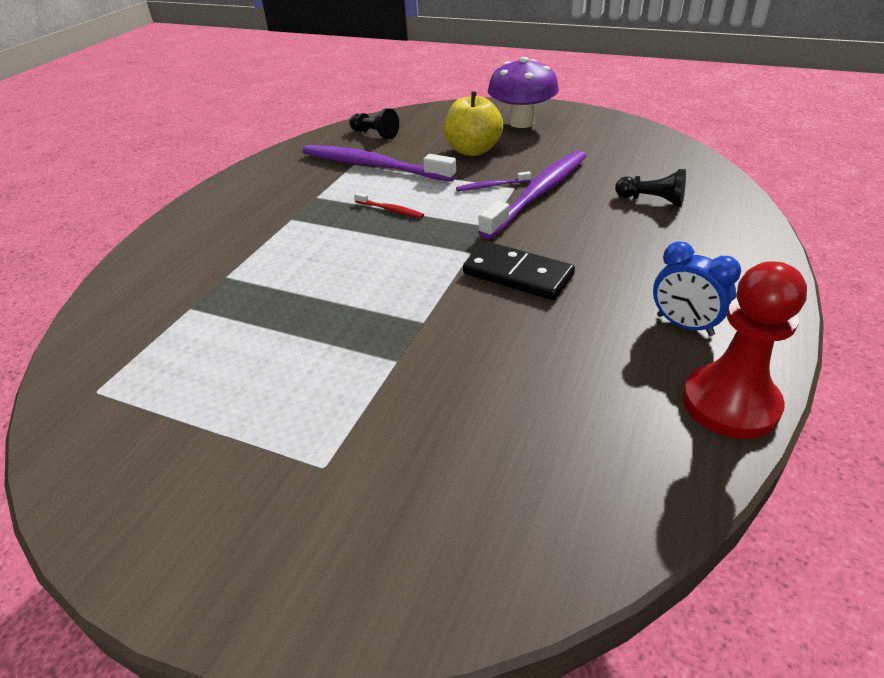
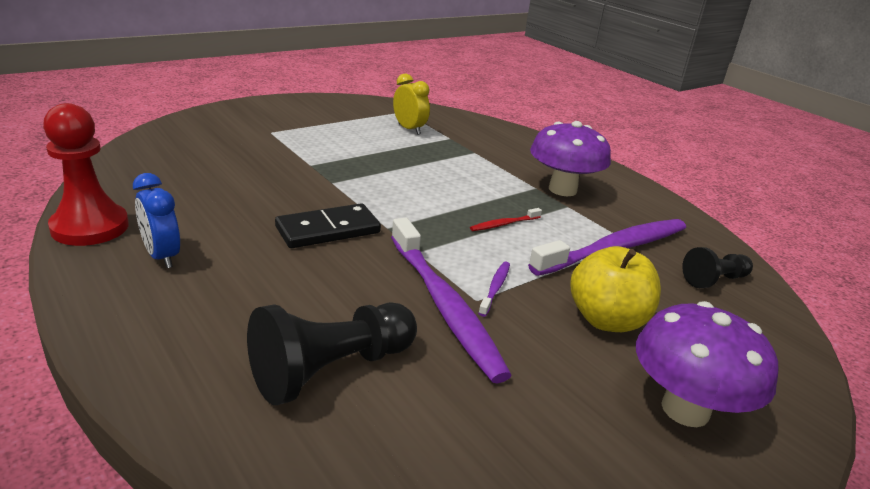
camera: 115 degrees right, 10 degrees down
(183, 349) = (409, 129): none -> yellow clock
(281, 207) = (562, 189): none -> purple mushroom
(652, 200) = (331, 369): black pawn -> black pawn, size x1.70
(684, 325) = (161, 256): blue clock -> blue clock turned 105 degrees counterclockwise

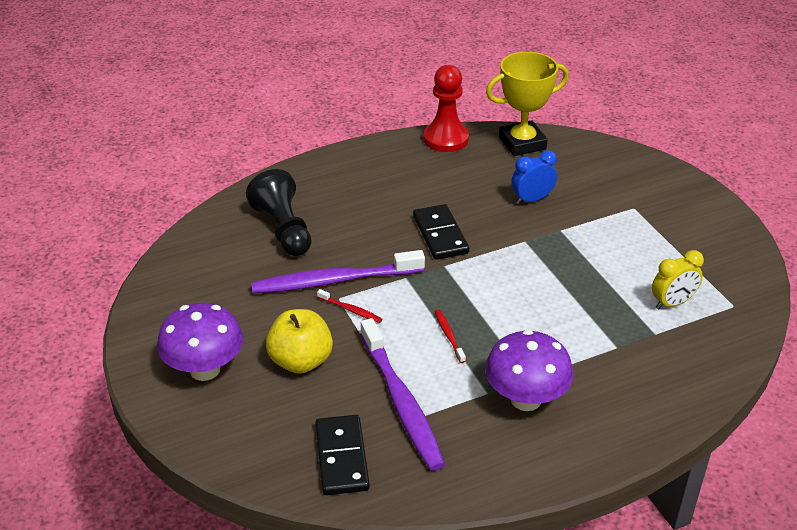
camera: 105 degrees right, 10 degrees up
(125, 177) = (522, 143): none -> yellow trophy
(161, 256) = (408, 167): blue clock -> blue clock (532, 199)
(495, 288) = (350, 310): purple toothbrush -> red toothbrush
(714, 280) = (341, 457): black pawn -> black domino

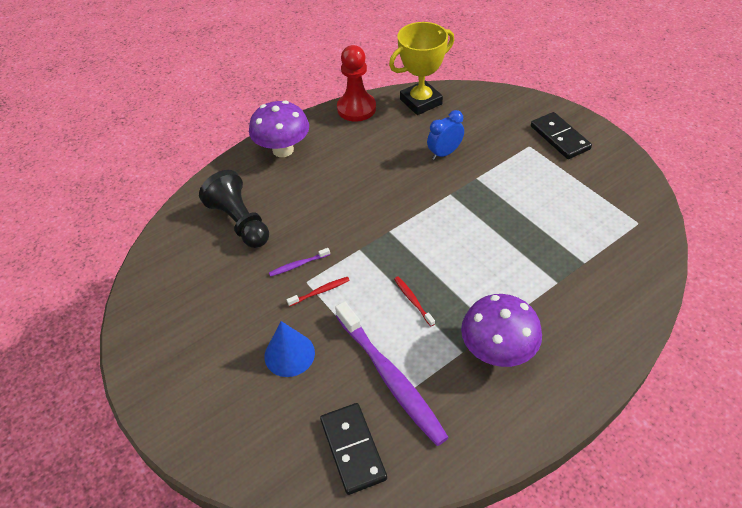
camera: 10 degrees left, 10 degrees up
(205, 369) = (203, 382): purple mushroom -> purple mushroom (283, 150)
(301, 361) = (289, 354): yellow apple -> blue cone
(335, 281) = (298, 265): purple toothbrush -> purple toothbrush, size x0.41
(350, 310) = (320, 291): red toothbrush -> red toothbrush turned 45 degrees counterclockwise
(440, 235) = (377, 201): black domino -> black domino (559, 138)
(672, 303) = (589, 230): yellow clock -> none

